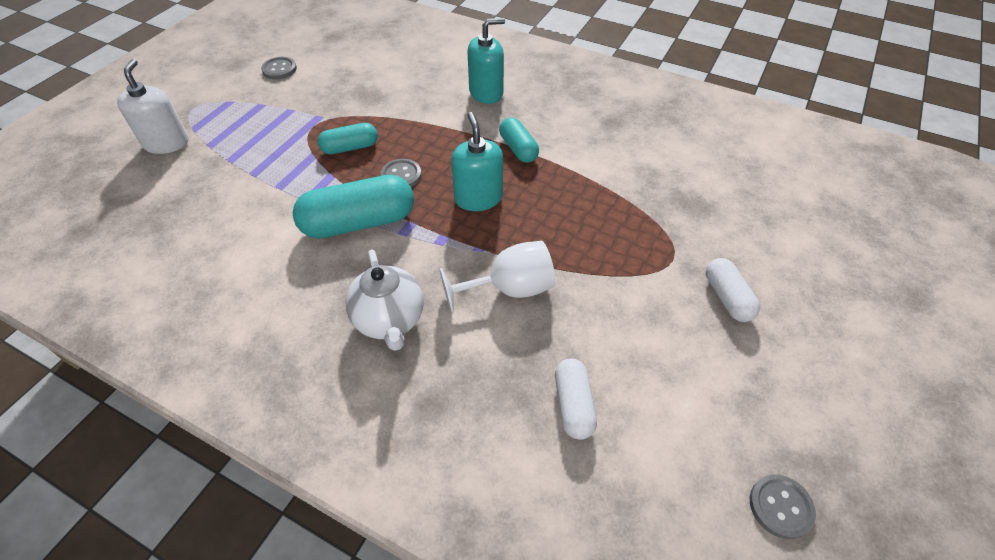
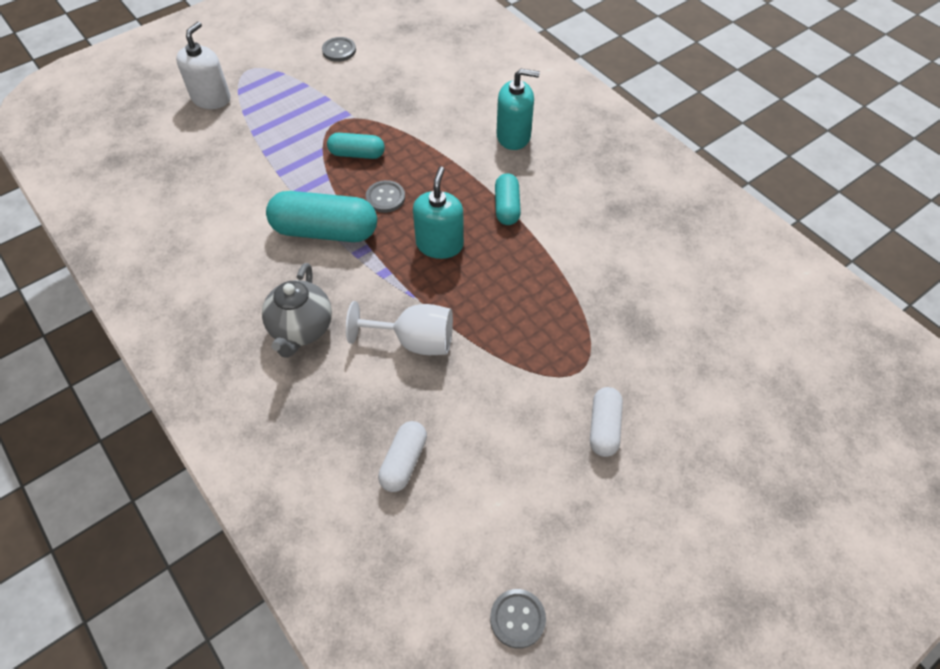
camera: 25 degrees right, 5 degrees up
(389, 320) = (301, 329): white teapot -> grey teapot

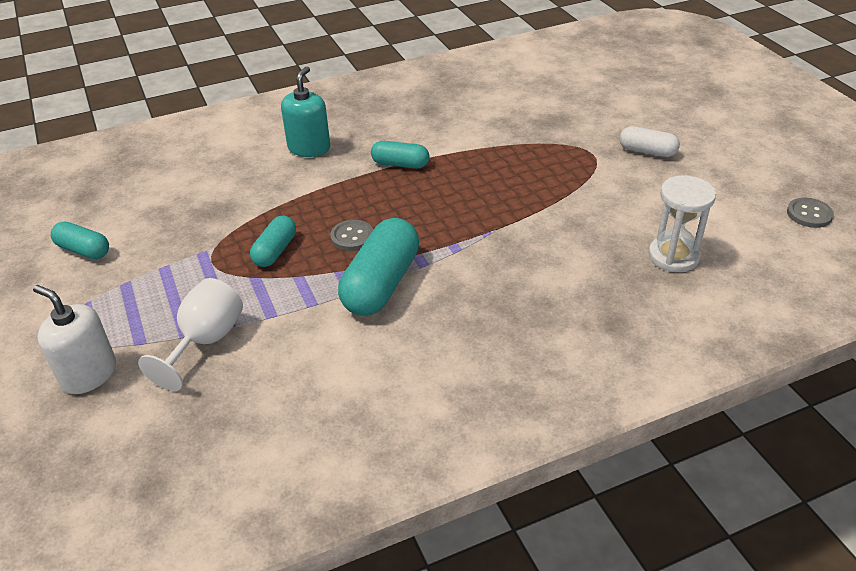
camera: 75 degrees left, 15 degrees down
(301, 329) = (512, 310): grey teapot -> none
(339, 50) = (83, 250): grey button -> turquoise capsule
(404, 462) = (673, 256): white capsule -> white hourglass
(415, 341) = (544, 236): white goblet -> white goblet (206, 341)
(439, 244) = (431, 209): turquoise soap dispenser -> none

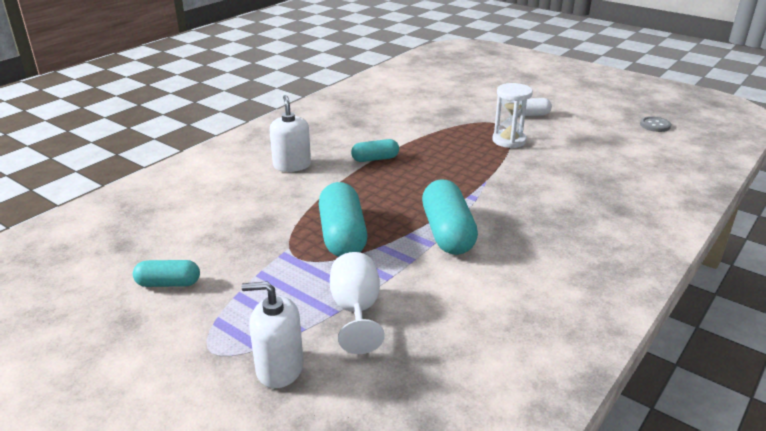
camera: 30 degrees left, 10 degrees down
(275, 251) = (342, 236): turquoise capsule -> turquoise capsule, size x1.77
(309, 148) = (292, 165): turquoise soap dispenser -> white soap dispenser
(352, 237) = (392, 211): grey button -> none
(673, 256) = (610, 165): white hourglass -> white hourglass (509, 140)

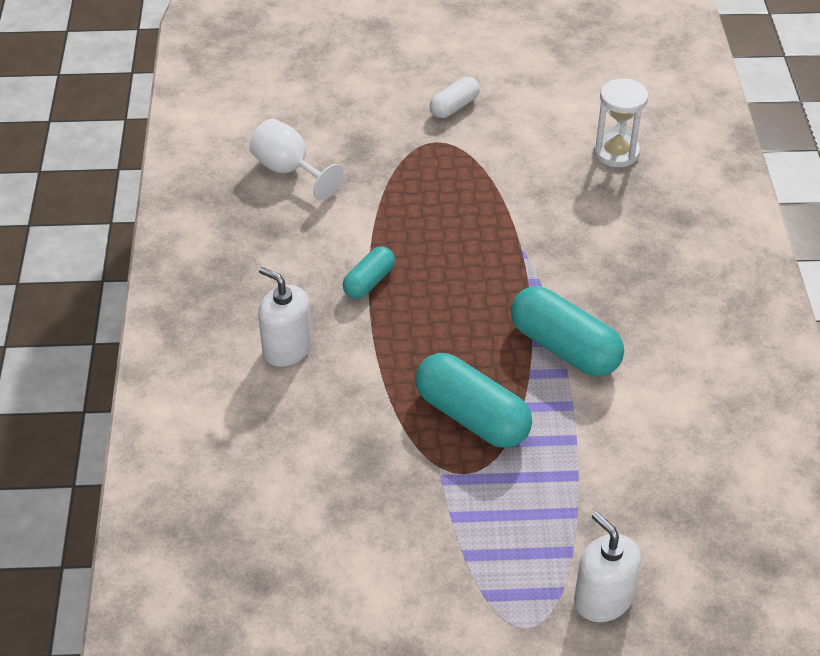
camera: 40 degrees left, 15 degrees up
(168, 283) = (382, 590): turquoise capsule -> none
(279, 368) = (603, 599): white soap dispenser -> white soap dispenser turned 90 degrees clockwise
(356, 311) = (592, 497): white goblet -> white goblet (289, 170)
(509, 140) = (478, 167): white hourglass -> white hourglass (616, 152)
(655, 125) = (599, 57): grey button -> none

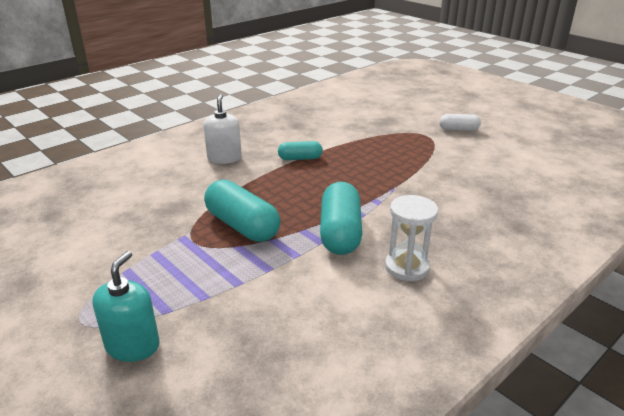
camera: 50 degrees right, 15 degrees down
(289, 170) = (341, 114): white goblet -> none
(472, 417) = (242, 226): turquoise capsule -> turquoise capsule turned 45 degrees counterclockwise
(603, 599) = (133, 345): white soap dispenser -> turquoise soap dispenser
(616, 152) = (523, 183): white hourglass -> white hourglass (407, 267)

